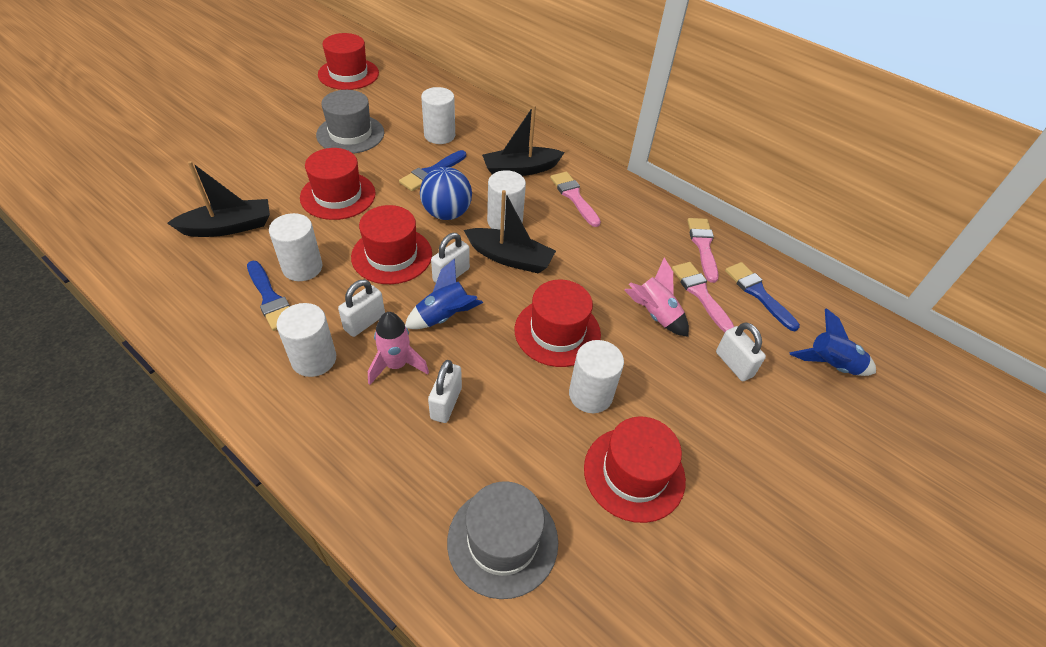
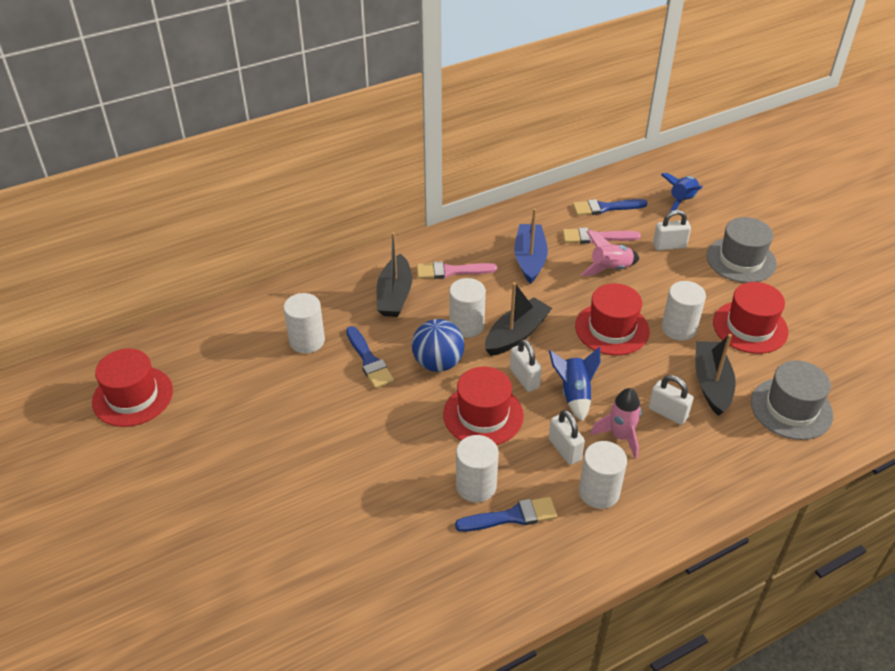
camera: 65 degrees left, 5 degrees down
(228, 227) = (387, 543): black boat -> black boat (711, 383)
(338, 195) = (373, 442): red hat -> none
(350, 134) = (265, 414): grey hat -> grey hat (741, 260)
(627, 247) = (530, 259): none -> blue boat
(703, 246) = (544, 217): pink brush -> none

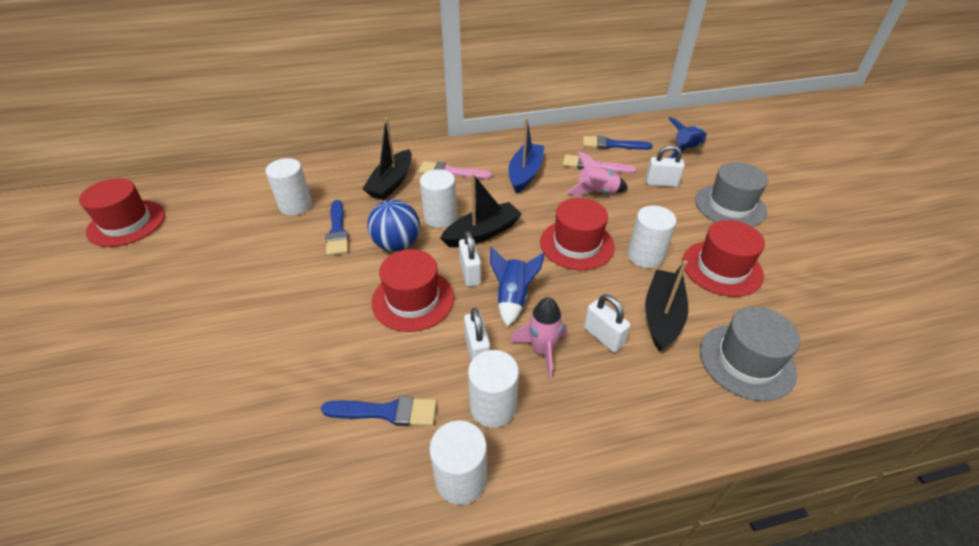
camera: 15 degrees right, 0 degrees up
(476, 486) = (367, 369): white cylinder -> white cylinder (461, 479)

